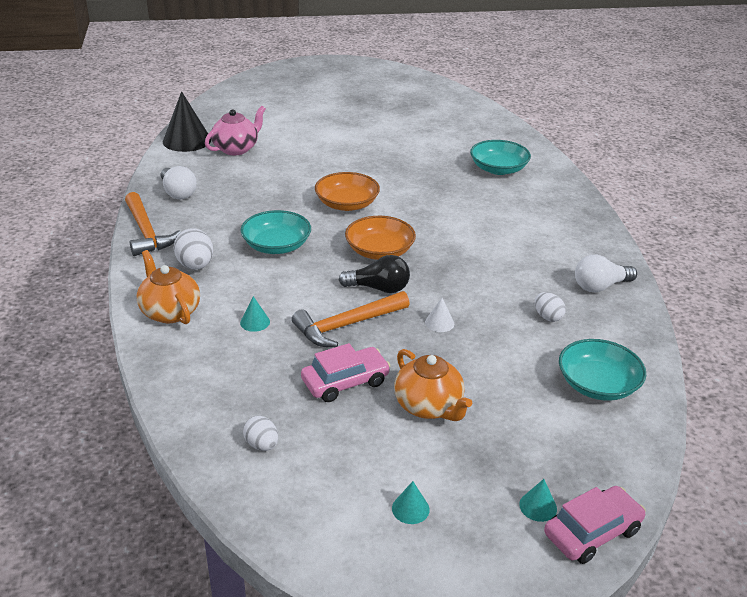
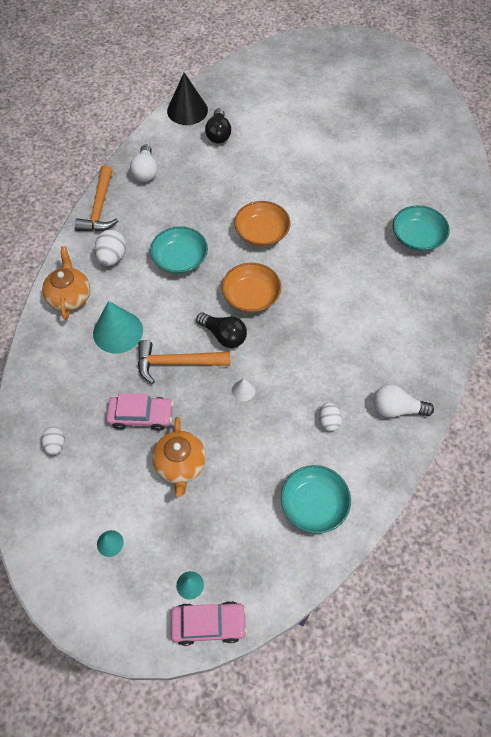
camera: 30 degrees right, 25 degrees up
(236, 149) = (218, 134): pink teapot -> black light bulb
(255, 322) = (118, 331): turquoise cone -> turquoise cone, size x2.20

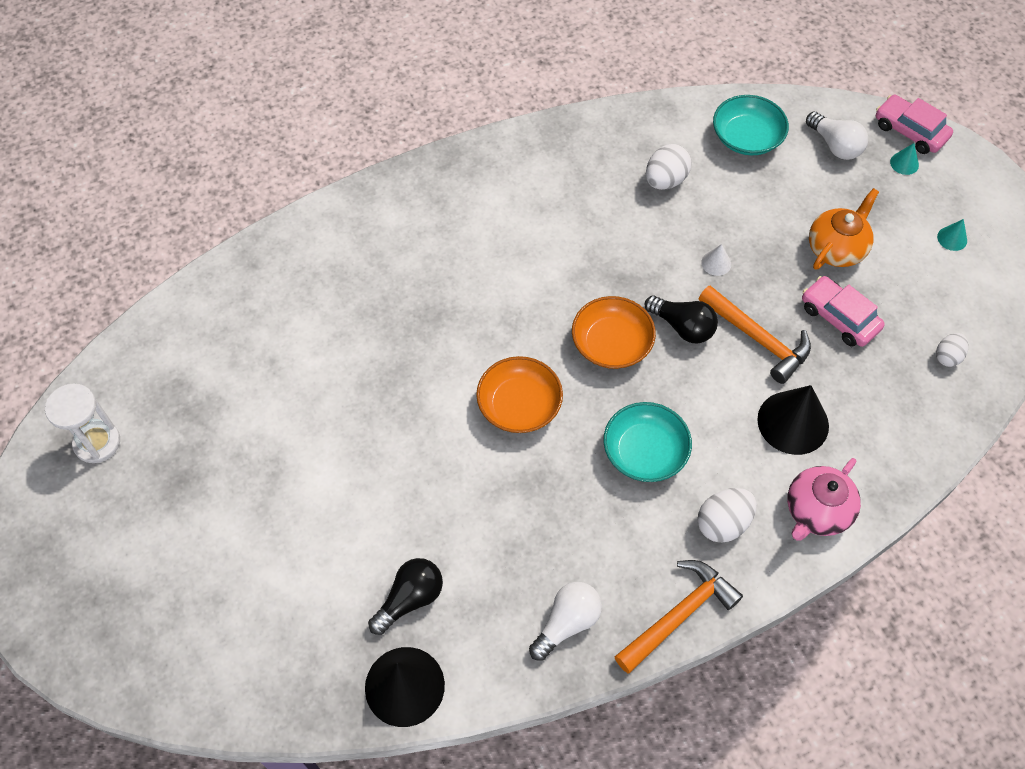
camera: 135 degrees left, 0 degrees up
(69, 297) = (816, 511): orange teapot -> pink teapot
(118, 331) = (793, 422): turquoise cone -> black cone
(224, 336) = (683, 327): black light bulb -> black light bulb turned 135 degrees clockwise
(328, 421) = (665, 180): white egg -> white egg, size x1.56
(396, 408) = (594, 144): white light bulb -> white light bulb (835, 145)
(409, 89) = (97, 442): none -> white hourglass
(417, 237) = (368, 261): turquoise bowl -> none

